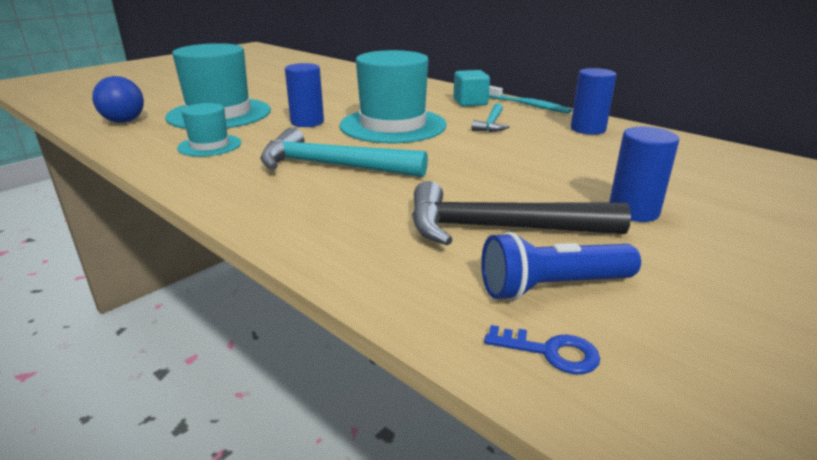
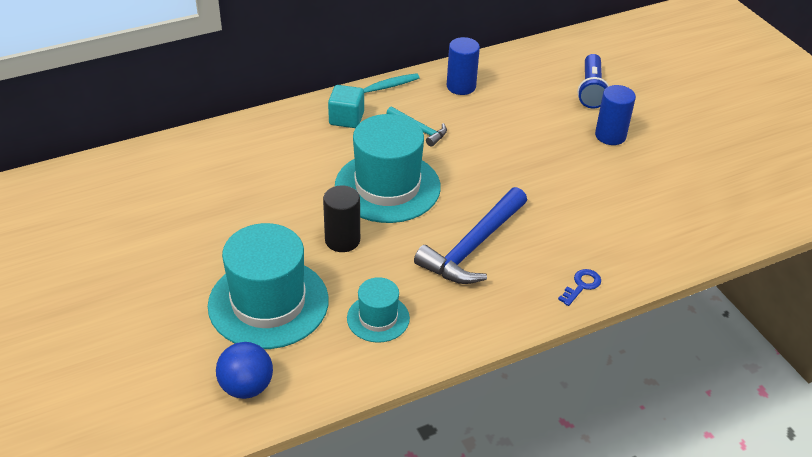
camera: 70 degrees left, 15 degrees up
(307, 122) = (342, 240): blue cylinder -> black cylinder
(333, 166) = (473, 246): turquoise hammer -> blue hammer
(500, 228) = (613, 197): black hammer -> none
(550, 352) = (732, 225): blue key -> blue key (581, 286)
(552, 287) = (682, 203): blue flashlight -> blue flashlight (591, 90)

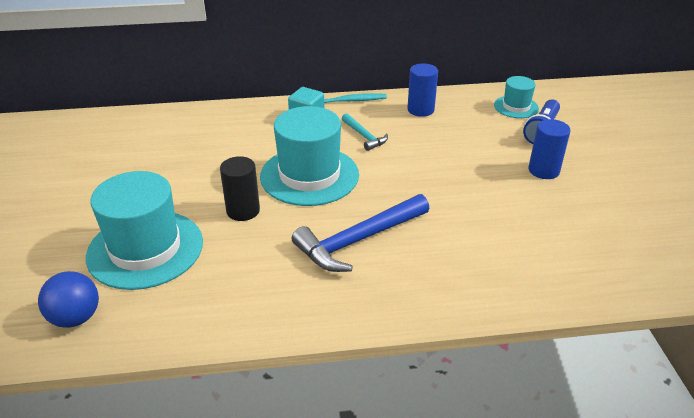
camera: 20 degrees right, 5 degrees down
(378, 318) = (232, 284): turquoise hat -> turquoise hat (516, 107)
(581, 286) = (449, 299): blue key -> none

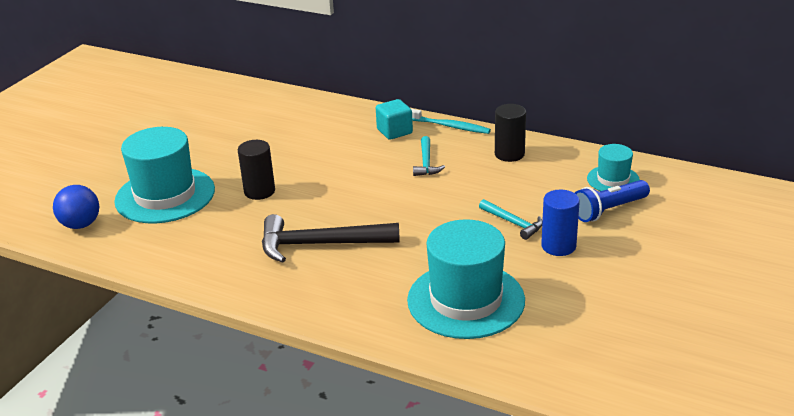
camera: 35 degrees right, 5 degrees down
(309, 175) = (341, 181): turquoise hat -> turquoise hat (466, 300)
(359, 240) = (321, 244): blue hammer -> black hammer
(420, 110) = (509, 154): blue cylinder -> black cylinder
(490, 163) = (513, 223): none -> turquoise hammer

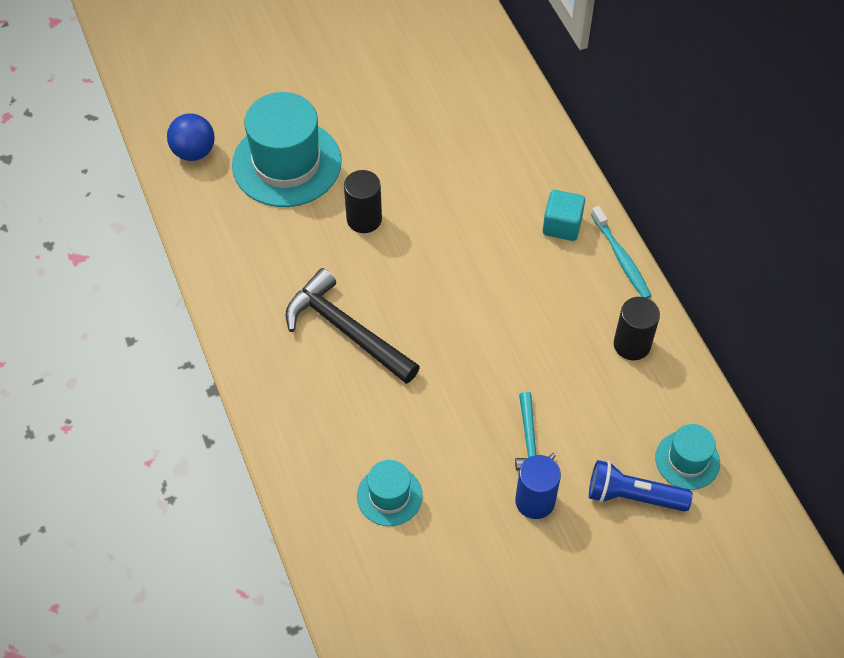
camera: 40 degrees right, 25 degrees up
(426, 162) = (543, 294): turquoise hammer -> none
(466, 300) = (389, 496): turquoise hat -> turquoise hat, size x0.52

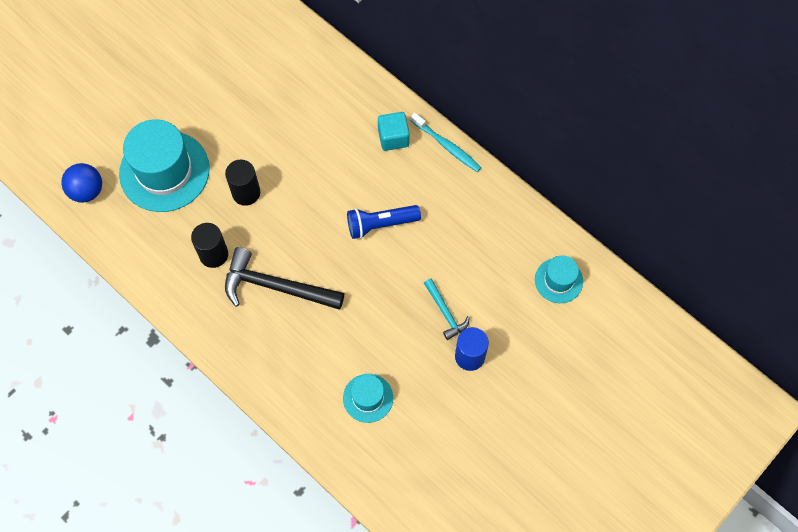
camera: 25 degrees left, 10 degrees up
(632, 344) = (484, 210): black cylinder -> black cylinder (213, 254)
(632, 496) = (534, 323): blue flashlight -> blue flashlight (380, 224)

